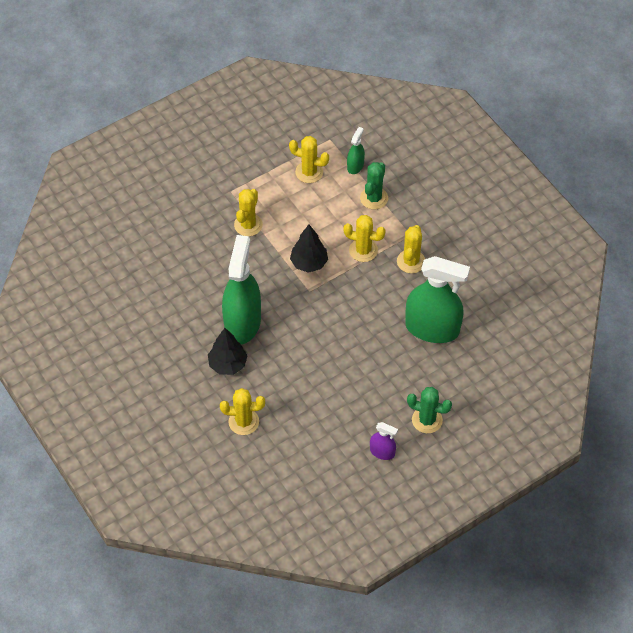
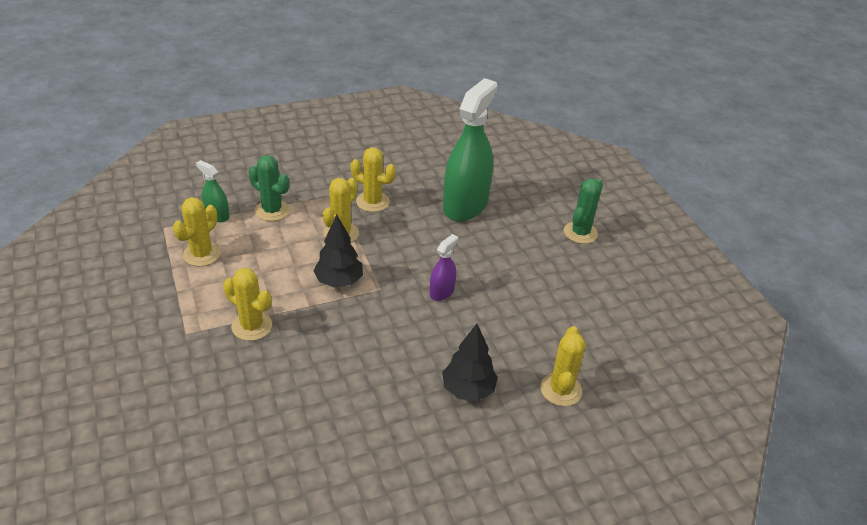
camera: 80 degrees left, 15 degrees down
(242, 322) = (406, 361): green spray bottle -> none
(382, 452) = (617, 274): purple spray bottle -> purple spray bottle (442, 292)

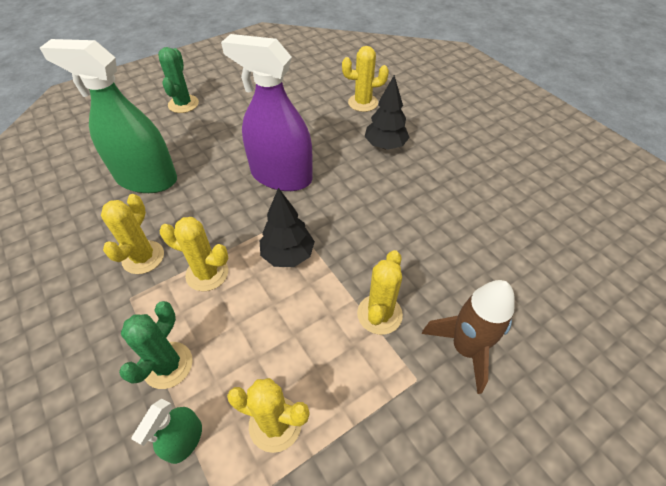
camera: 100 degrees left, 10 degrees up
(192, 372) = (465, 348): none -> brown rocket
(442, 292) = (281, 176): purple spray bottle -> purple spray bottle, size x2.21
(580, 233) = (183, 104): green cactus -> green cactus turned 75 degrees clockwise

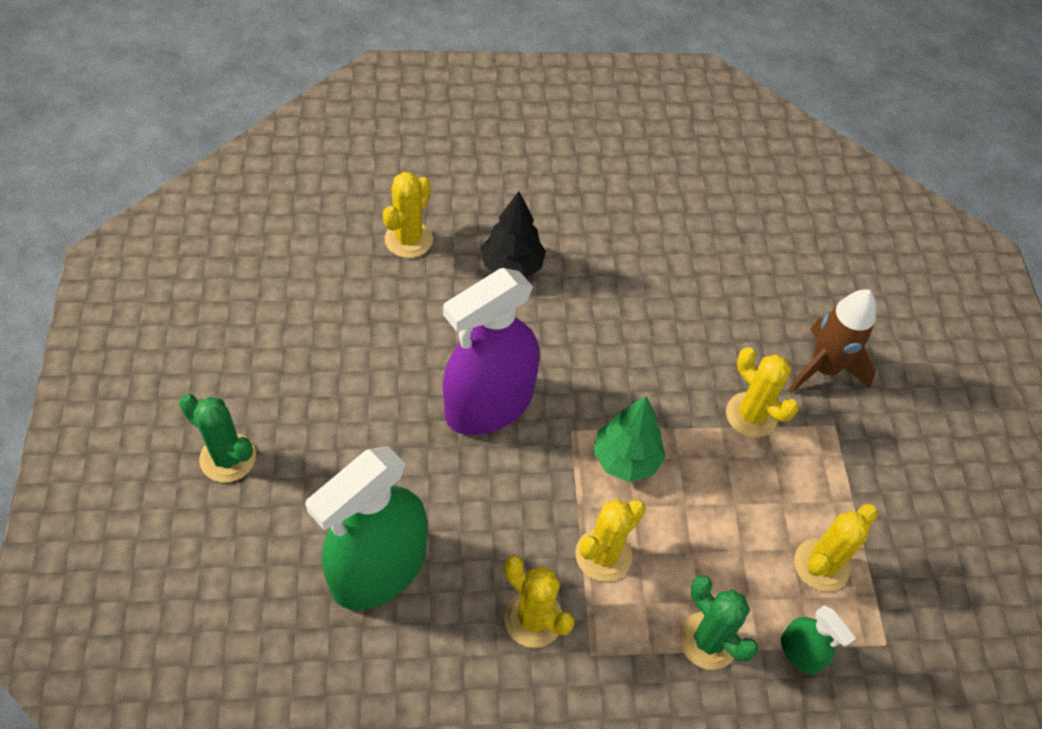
camera: 65 degrees left, 5 degrees up
(288, 255) = (626, 459): black tree -> green tree

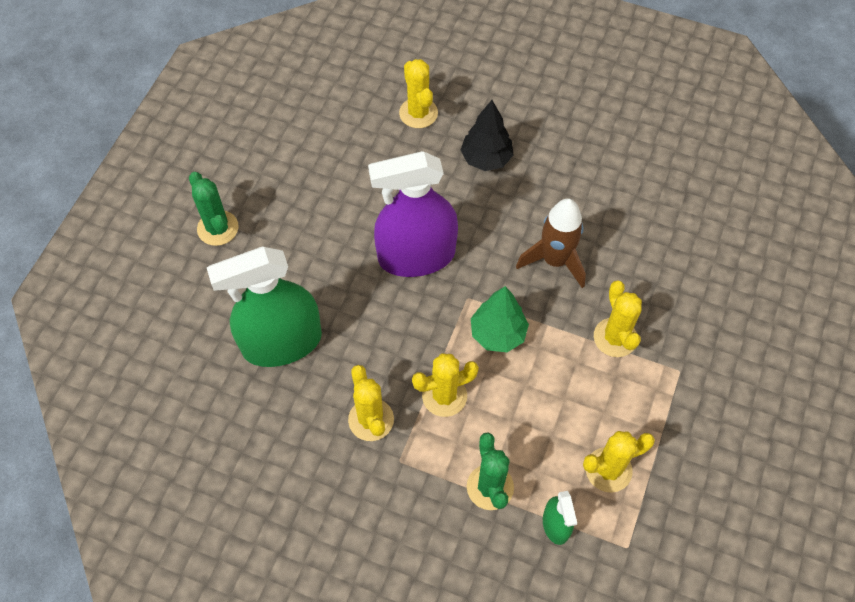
camera: 30 degrees right, 5 degrees up
(408, 239) = (418, 113): yellow cactus -> yellow cactus turned 75 degrees counterclockwise
(823, 369) = (696, 324): brown rocket -> brown rocket (554, 260)

